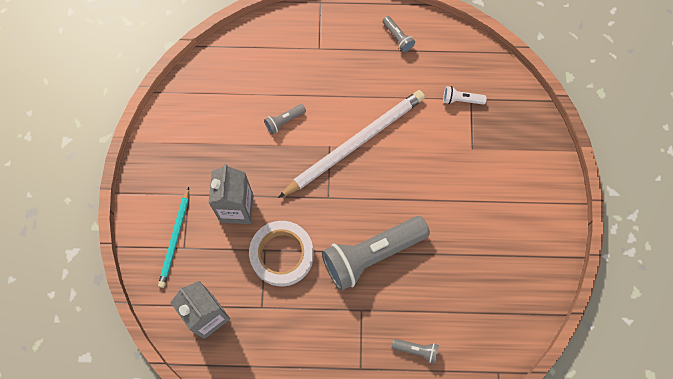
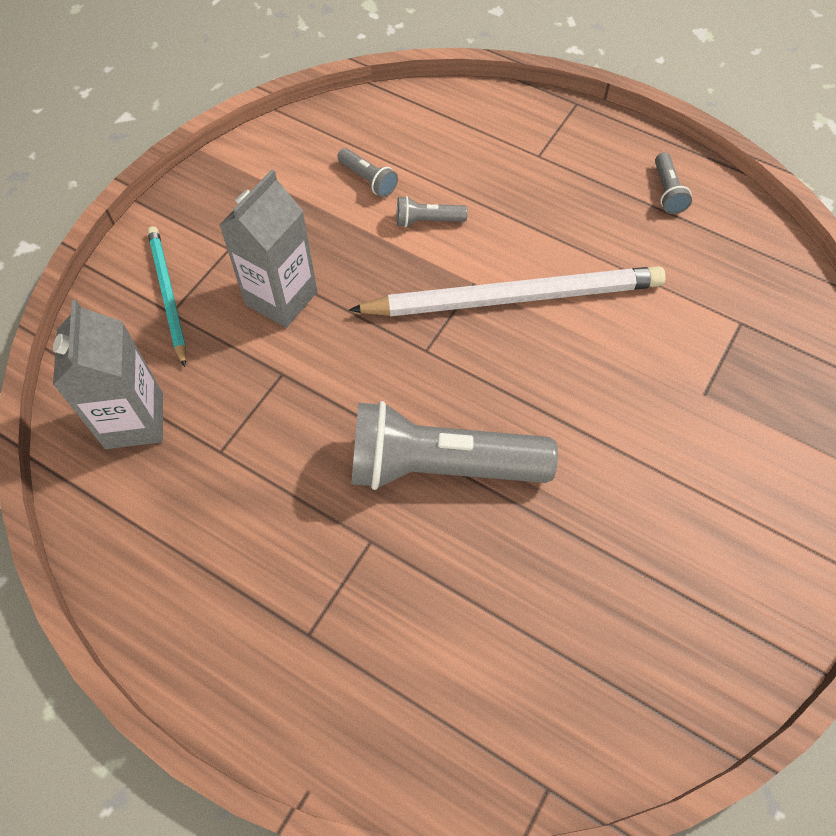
camera: 30 degrees right, 10 degrees down
(175, 239) = (168, 294): turquoise pencil -> turquoise pencil turned 120 degrees clockwise
(282, 255) = (302, 393): white tape -> none
(416, 350) = (422, 659): grey flashlight -> grey flashlight (368, 180)
(461, 100) = (724, 316): white flashlight -> none

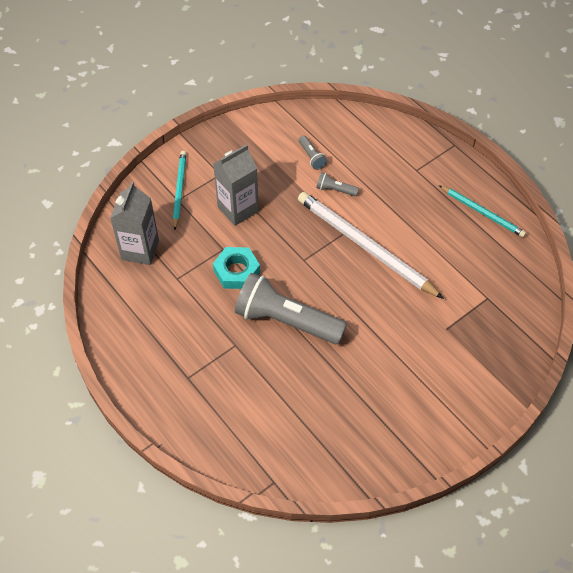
camera: 20 degrees right, 5 degrees down
(320, 405) = (236, 271): none -> turquoise nut
(514, 297) = (365, 246): white pencil -> white pencil turned 150 degrees counterclockwise
(667, 192) = (482, 213): grey flashlight -> turquoise pencil

